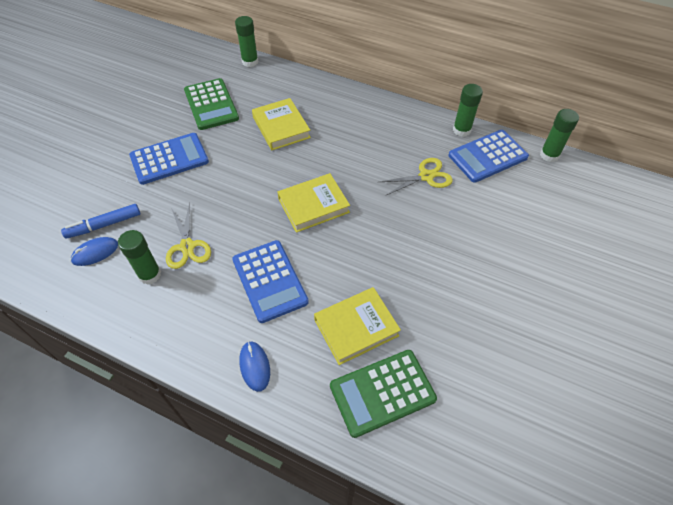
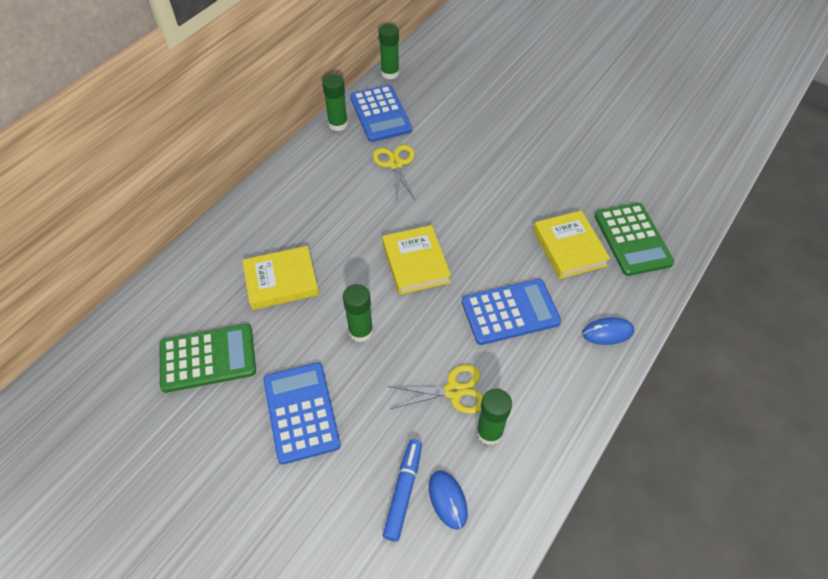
camera: 80 degrees left, 0 degrees up
(104, 225) = (403, 492): blue marker -> blue marker turned 150 degrees counterclockwise
(250, 62) = (133, 306): green glue stick -> green glue stick (361, 331)

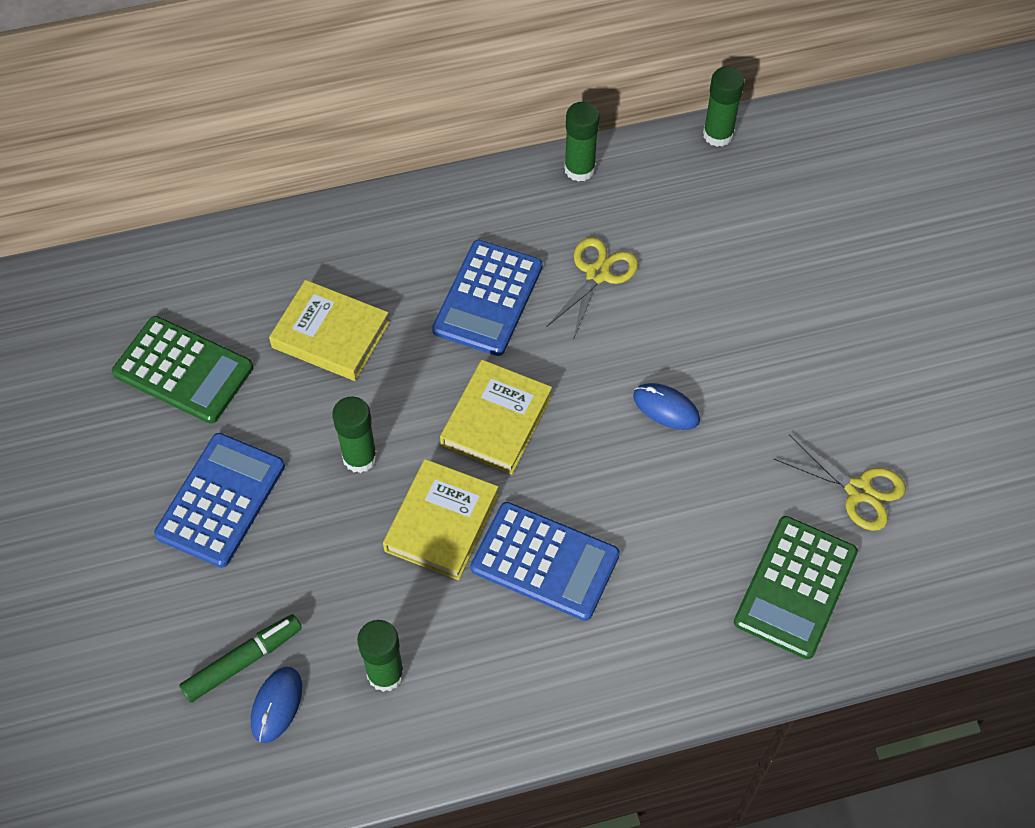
camera: 40 degrees right, 5 degrees up
(380, 114) = (646, 189): blue calculator -> blue calculator (487, 298)
(403, 492) = (242, 661): blue marker -> green marker
(453, 391) = (392, 600): yellow scissors -> yellow scissors (858, 491)
(569, 248) = (700, 538): yellow book -> yellow book (442, 523)
(607, 332) = (634, 673): blue mouse -> blue mouse (666, 408)

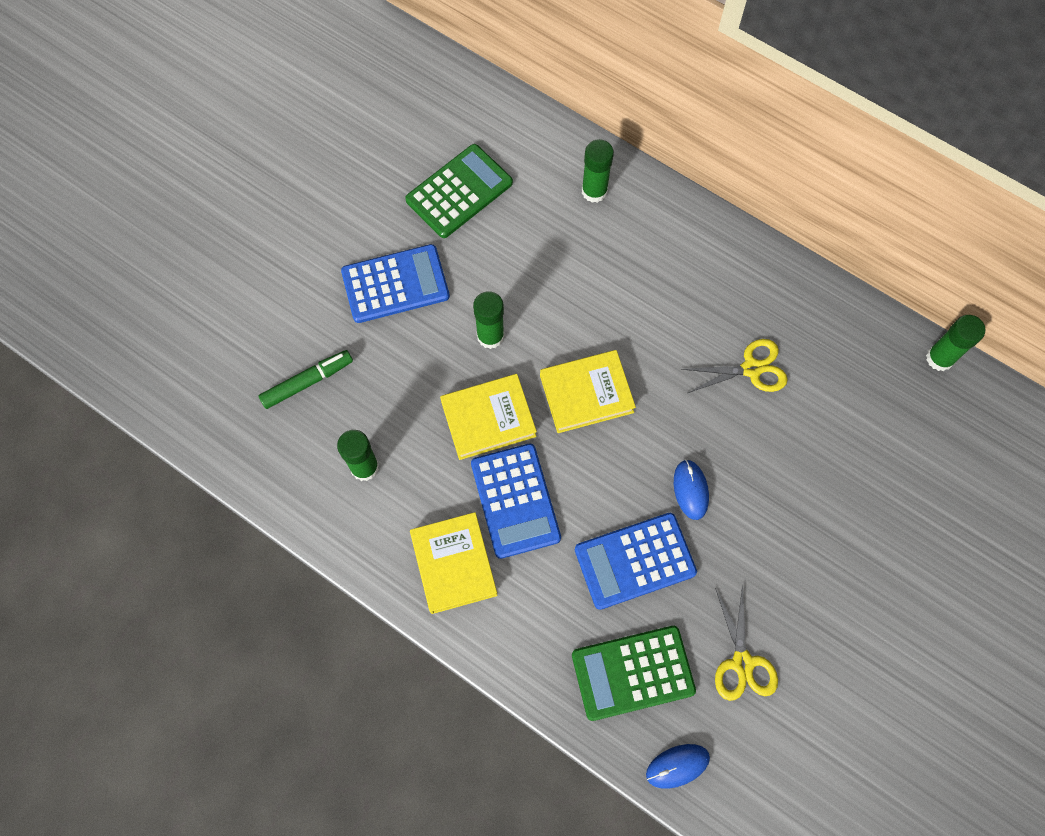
camera: 50 degrees right, 10 degrees up
(183, 370) = (459, 192): green calculator -> green calculator turned 120 degrees counterclockwise
(242, 661) = (307, 382): green marker -> green marker turned 45 degrees counterclockwise
(276, 705) = (296, 423): blue mouse -> blue mouse (677, 766)
(330, 335) = (557, 250): yellow book -> yellow book (454, 564)
(487, 298) = (669, 317): blue calculator -> blue calculator (635, 560)
(579, 169) = (821, 293): green glue stick -> green glue stick (594, 191)

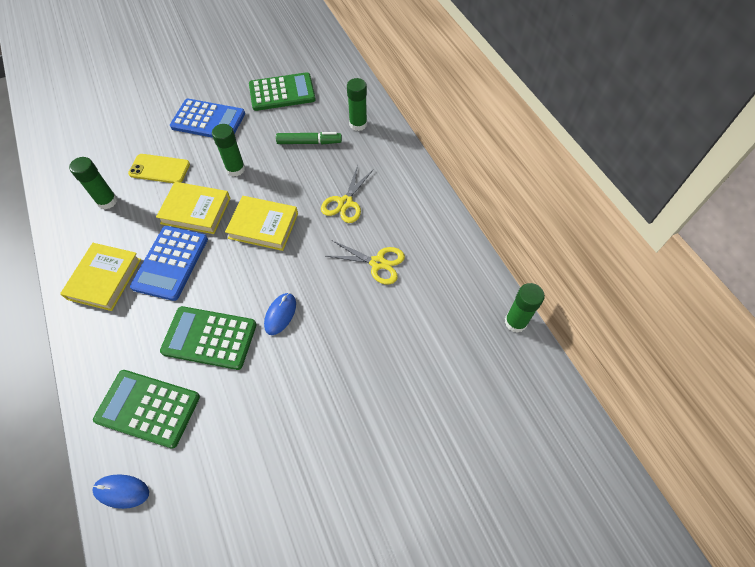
camera: 30 degrees right, 10 degrees down
(307, 382) = (119, 145): green marker -> green marker (309, 142)
(392, 387) = (159, 169): none -> yellow phone
(635, 560) = (209, 338): blue calculator -> green calculator
(742, 662) = (223, 446): yellow scissors -> yellow scissors (345, 203)

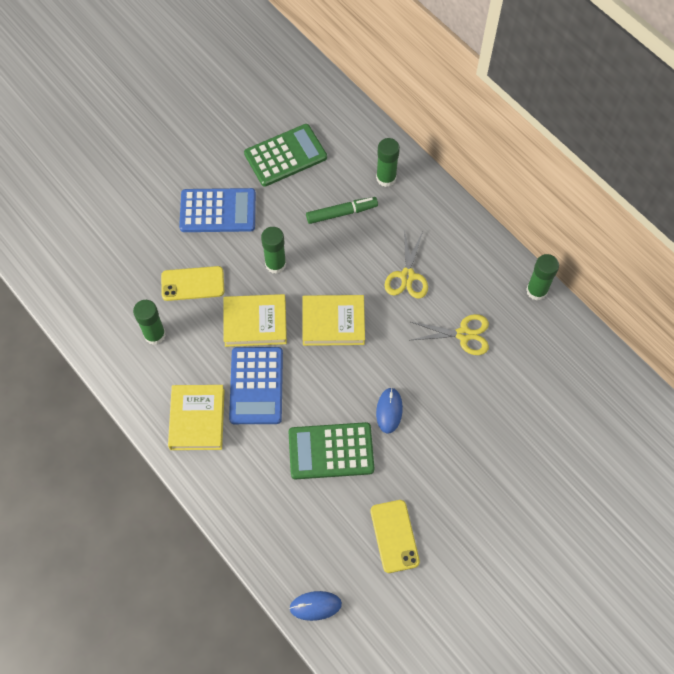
camera: 15 degrees left, 5 degrees up
(148, 408) = (303, 530): green calculator -> none
(233, 439) = (394, 536): none -> yellow phone
(515, 322) = (612, 362): green glue stick -> green glue stick (536, 291)

